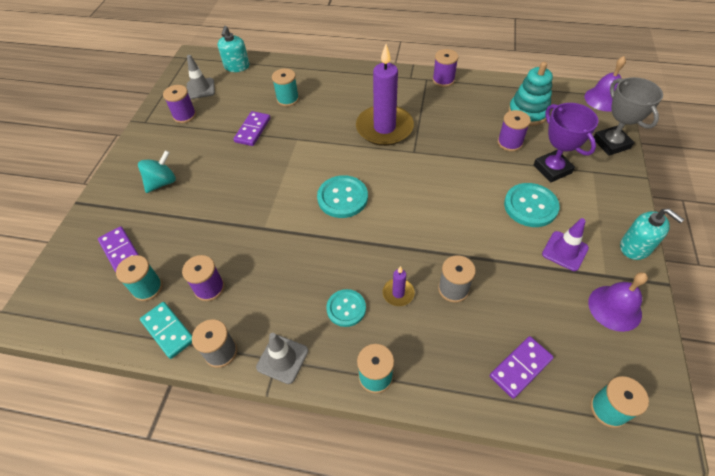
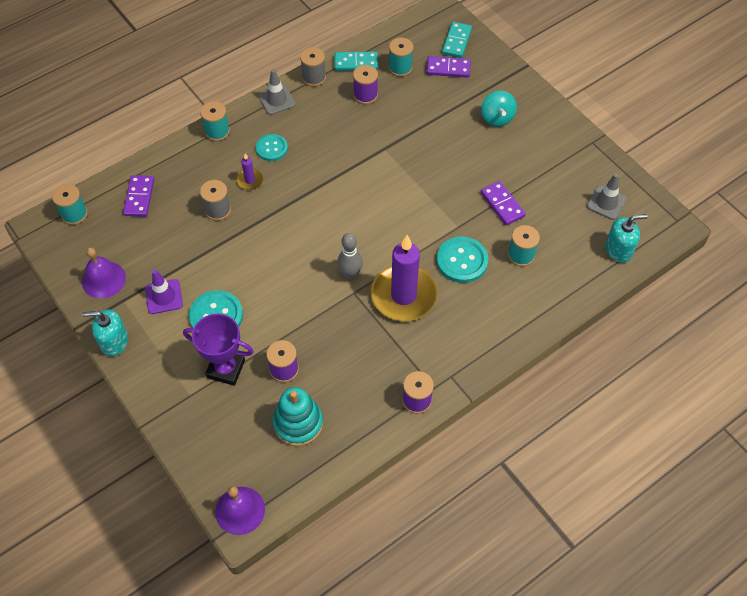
camera: 130 degrees right, 5 degrees up
(73, 270) = (456, 41): none -> turquoise domino
(184, 115) = (573, 171): purple spool -> none
(237, 66) = (618, 249): turquoise soap dispenser -> turquoise soap dispenser turned 120 degrees clockwise
(342, 198) = (360, 210): turquoise button -> turquoise button (462, 261)
(402, 163) = (350, 274): none -> grey bowling pin
(611, 143) = (194, 445): grey trophy -> none

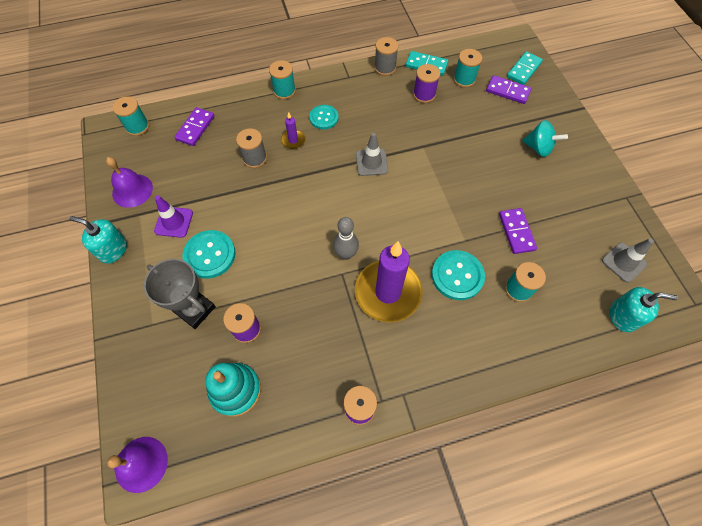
camera: 20 degrees right, 5 degrees up
(226, 369) = (195, 309): purple trophy -> grey trophy
(277, 100) = (345, 78): grey traffic cone -> grey traffic cone (371, 162)
(497, 118) = (538, 148): turquoise spinning top -> turquoise spinning top turned 75 degrees counterclockwise

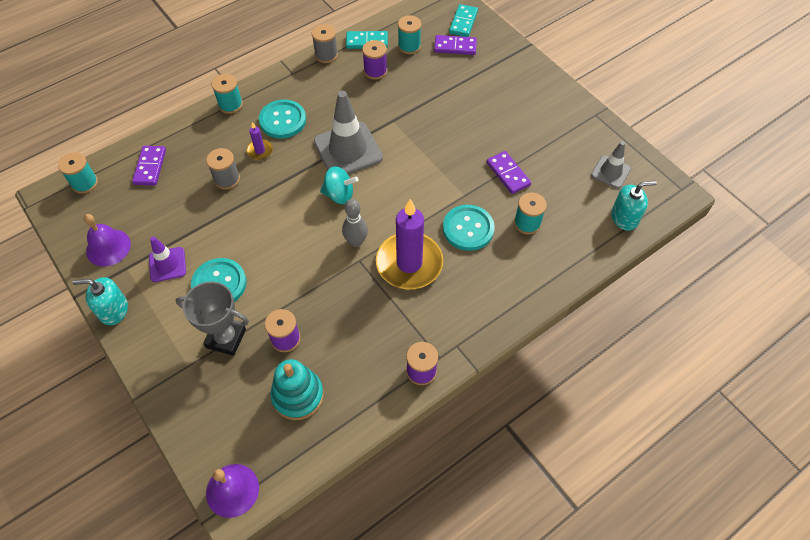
camera: 20 degrees left, 5 degrees down
(324, 118) = (283, 120): turquoise button -> turquoise button, size x1.51
(371, 162) = (348, 150): grey traffic cone -> grey traffic cone, size x1.79
(538, 148) = (502, 92): turquoise spinning top -> turquoise spinning top (339, 195)

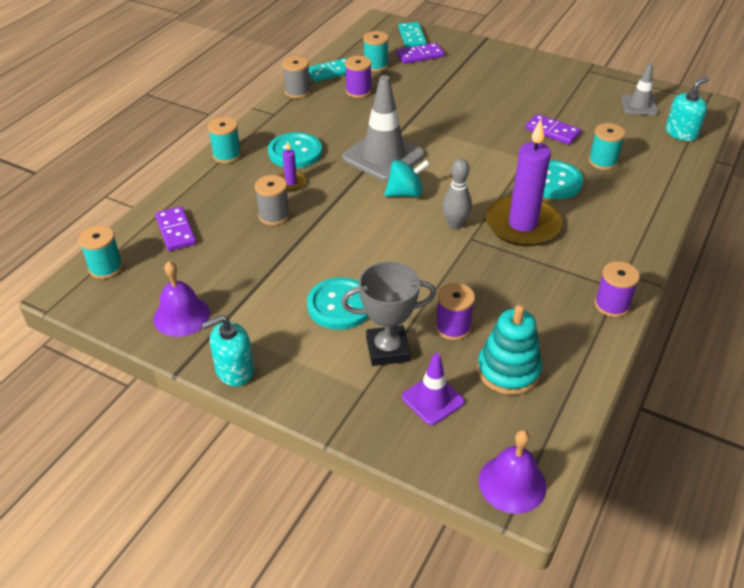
camera: 25 degrees left, 15 degrees down
(167, 264) = (266, 308): purple traffic cone -> purple traffic cone (432, 399)

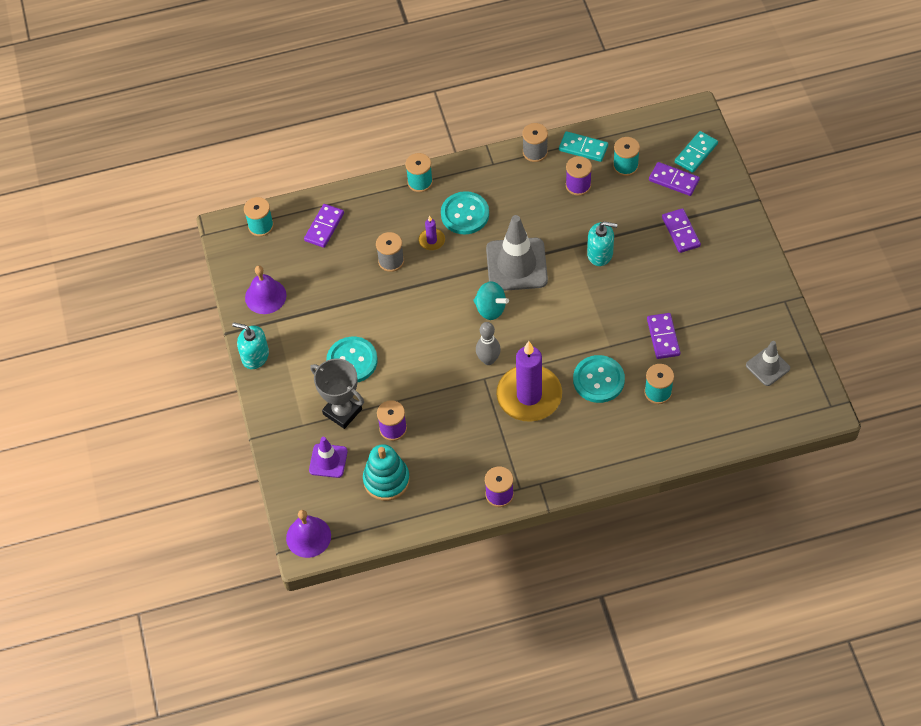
camera: 50 degrees right, 15 degrees up
(468, 76) = (680, 232): none -> purple domino
(681, 133) = (756, 416): turquoise soap dispenser -> turquoise soap dispenser (600, 253)

